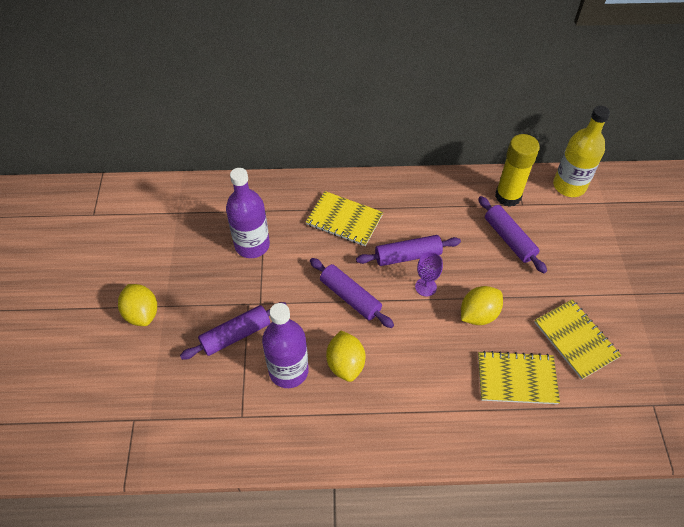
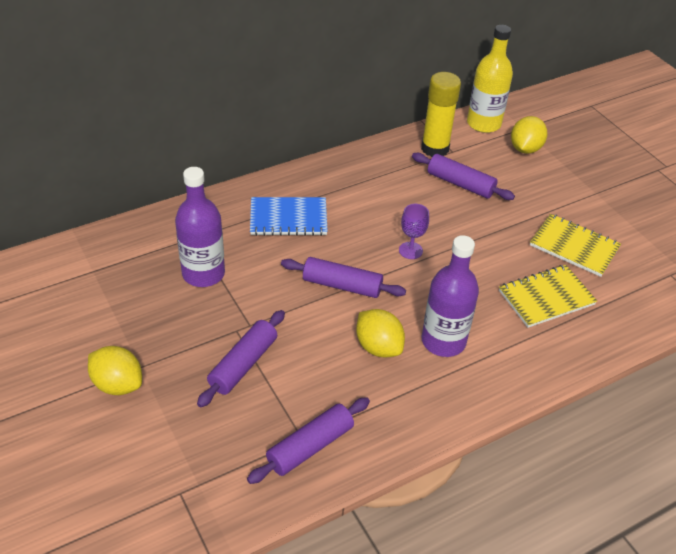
camera: 30 degrees left, 10 degrees down
(288, 371) = (324, 376): purple bottle -> purple bottle (443, 341)
(344, 220) = (288, 218): yellow notebook -> blue notebook
(407, 256) = (375, 229): purple rolling pin -> purple rolling pin (310, 447)
(478, 314) = (476, 257): yellow lemon -> yellow lemon (525, 149)

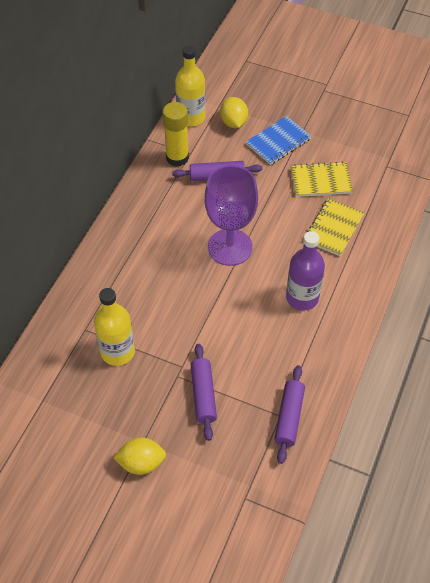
camera: 35 degrees left, 10 degrees up
(203, 273) = (117, 352): purple bottle -> yellow bottle
(288, 218) = (132, 274): blue notebook -> blue notebook (278, 142)
(342, 285) = (211, 300): purple rolling pin -> none
(378, 347) = (269, 327): yellow lemon -> none
(410, 250) = (230, 247): purple goblet -> purple goblet, size x2.41

